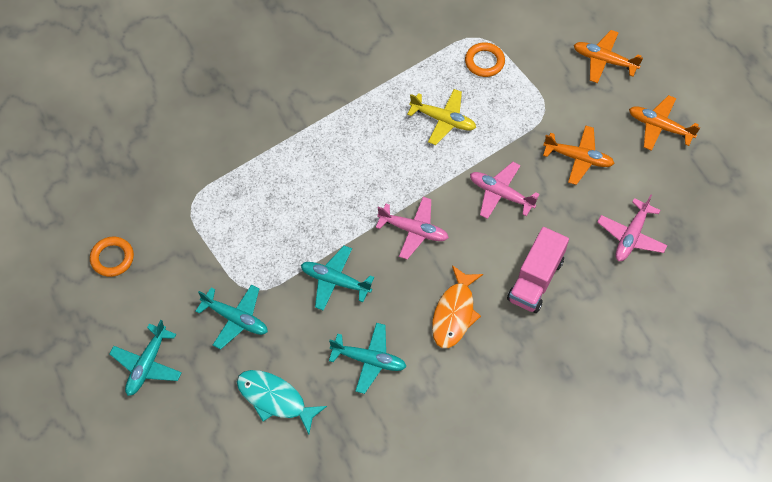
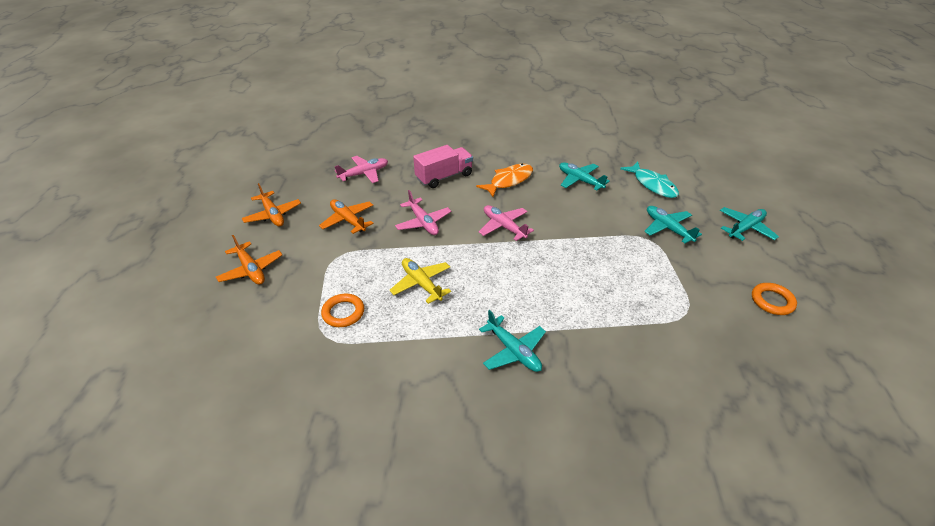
camera: 150 degrees left, 20 degrees down
(335, 281) = (581, 222): turquoise plane -> turquoise plane (513, 351)

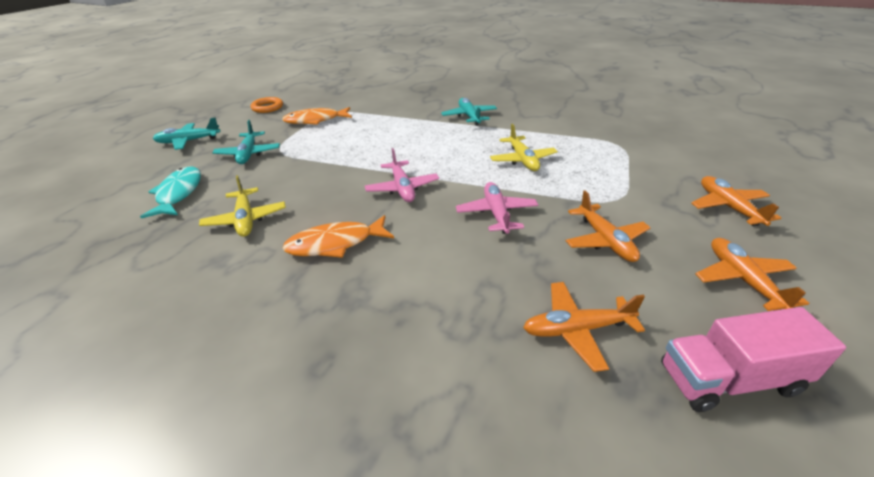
camera: 155 degrees left, 5 degrees down
(343, 312) = (603, 155): orange ring -> none
(364, 174) = (576, 330): pink plane -> orange plane
(444, 177) = (427, 278): pink truck -> pink truck (729, 379)
(580, 180) = (246, 219): turquoise plane -> yellow plane
(681, 291) = (315, 120): none -> orange fish

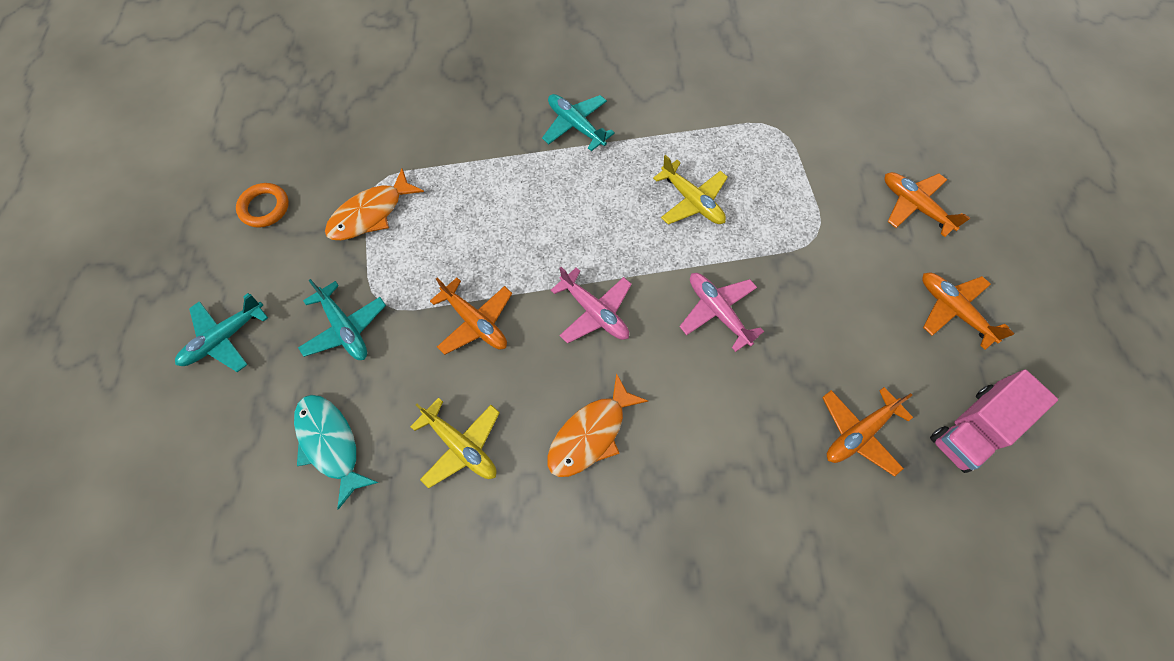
camera: 30 degrees left, 30 degrees up
(605, 240) = (833, 307): orange plane -> orange plane (475, 322)

